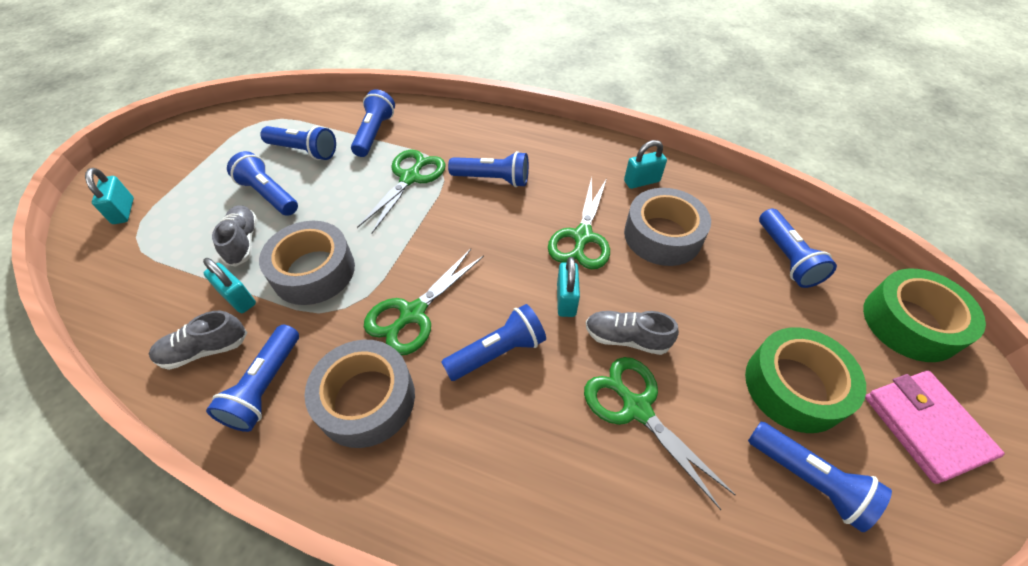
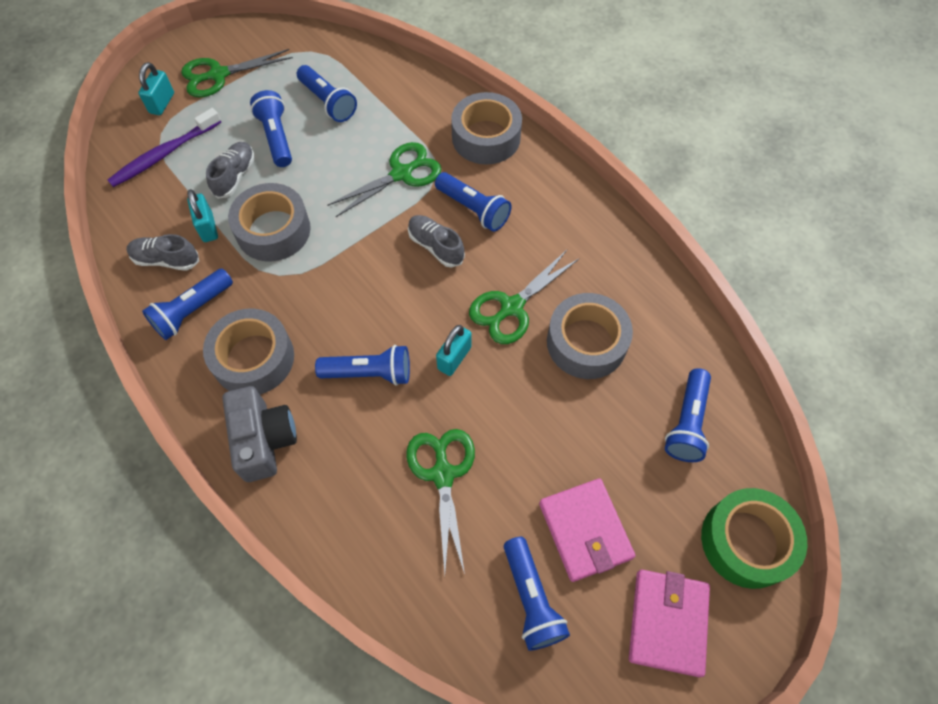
camera: 30 degrees right, 10 degrees up
(149, 254) = (164, 154): none -> purple toothbrush
(374, 133) = (399, 109): blue flashlight -> none
(412, 313) = (326, 306): green scissors -> green scissors (218, 75)
(432, 478) = (264, 440): none -> grey camera
(464, 127) = (486, 137): none -> grey tape
(626, 338) = (478, 416): grey shoe -> grey shoe (436, 246)
(641, 181) = (613, 278): turquoise padlock -> none
(794, 386) = (585, 530): green tape -> pink wallet

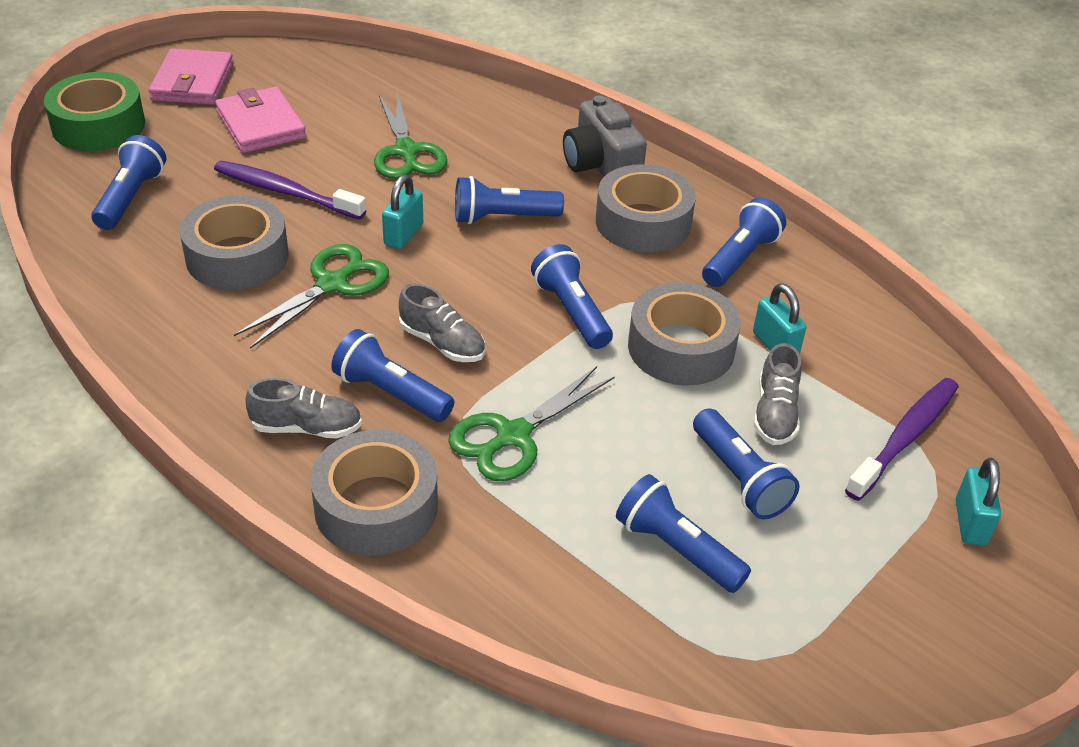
camera: 170 degrees right, 20 degrees down
(166, 260) = (807, 306): grey shoe -> grey shoe (307, 428)
(218, 75) = (906, 587): green scissors -> none
(531, 598) = (316, 88): blue flashlight -> blue flashlight (571, 311)
(553, 420) = (285, 192): none -> purple toothbrush

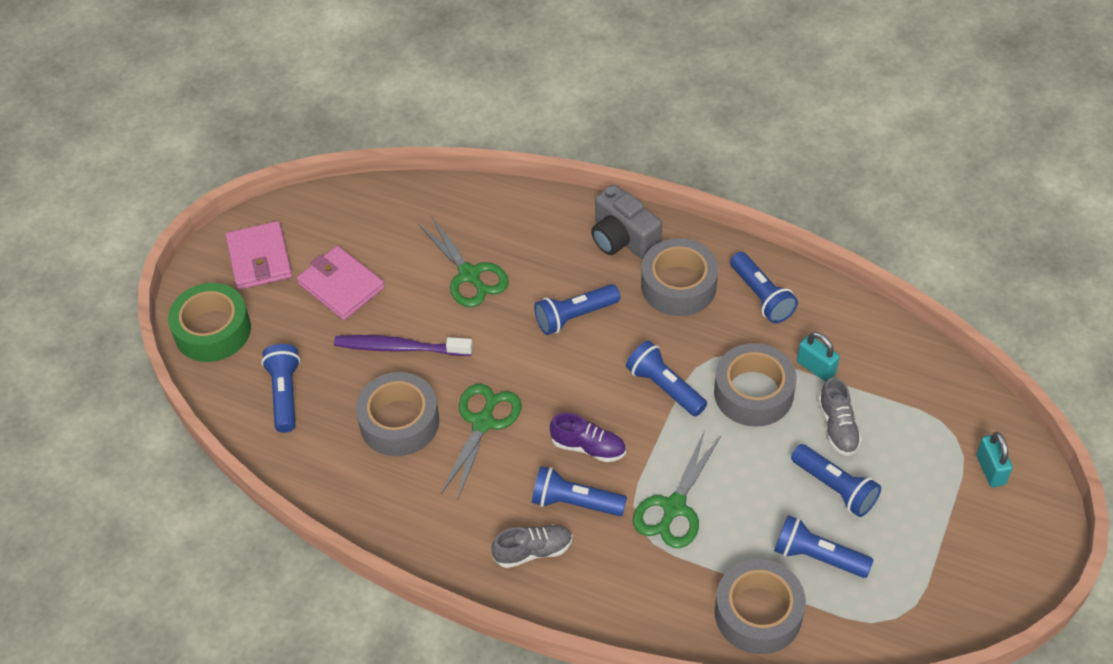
camera: 15 degrees left, 10 degrees up
(376, 506) = (612, 595): grey tape -> grey tape (758, 613)
(403, 235) = (510, 358): turquoise padlock -> none
(442, 343) = (588, 447): grey shoe -> purple shoe
(740, 258) = (761, 296): blue flashlight -> blue flashlight turned 135 degrees clockwise
(905, 437) = (928, 416): purple toothbrush -> none

